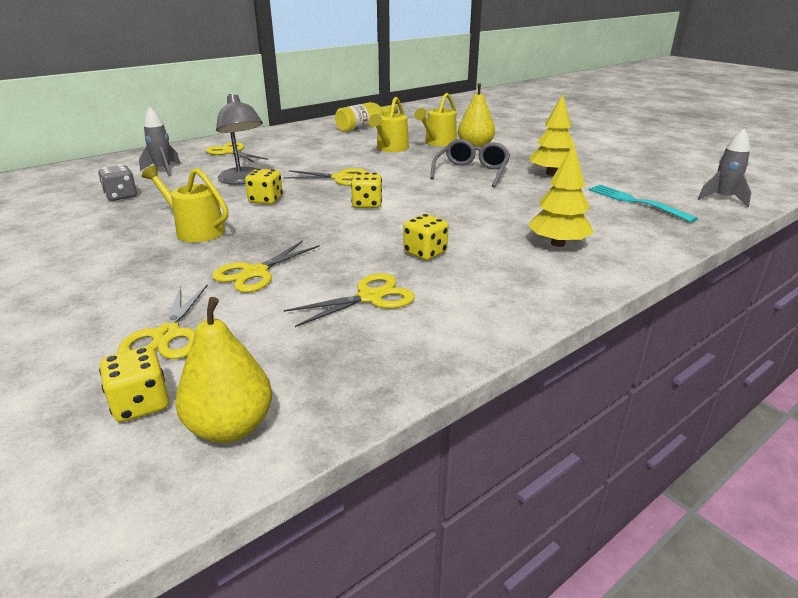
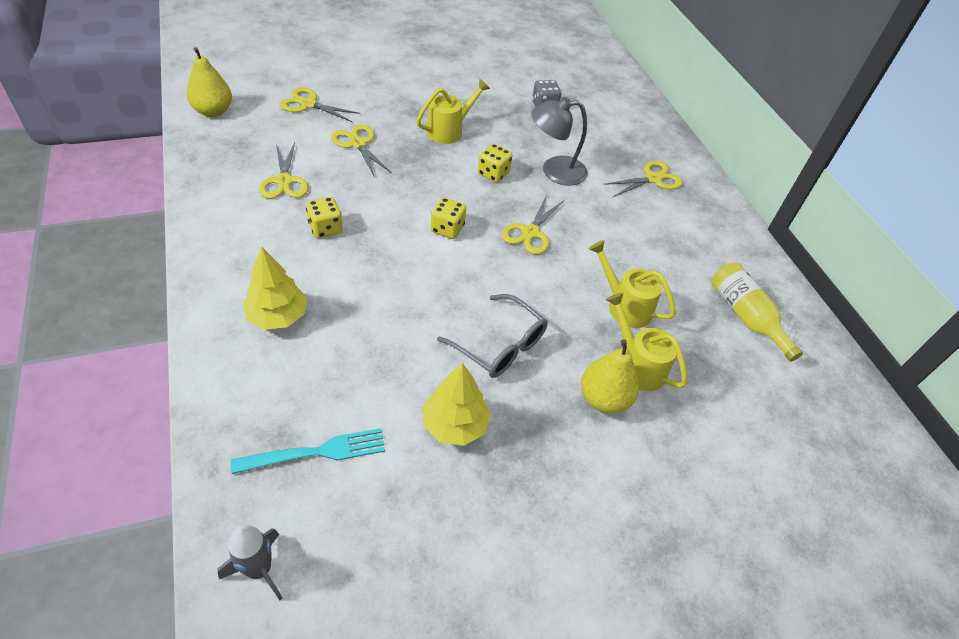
camera: 105 degrees right, 20 degrees up
(141, 404) = (254, 92): yellow dice -> none
(163, 170) = (607, 132): grey rocket -> none

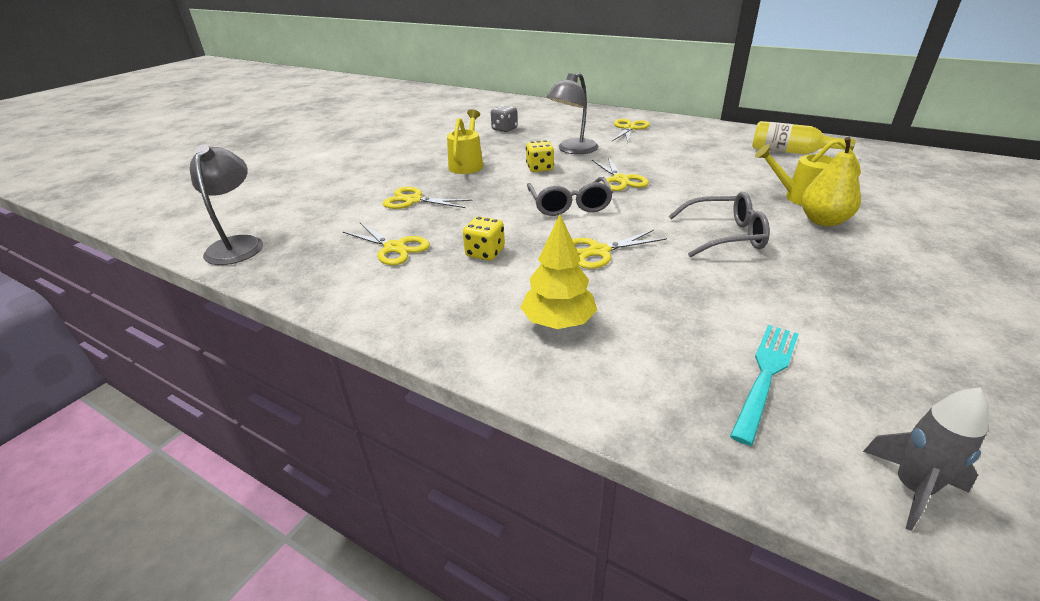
camera: 35 degrees left, 15 degrees down
(213, 111) = (238, 244): yellow pear -> grey lamp
(308, 104) = (327, 201): yellow scissors -> yellow scissors (599, 251)
(447, 229) = (569, 205): yellow dice -> grey glasses
(454, 425) = (795, 289): yellow tree -> none
(624, 306) = (737, 180): yellow watering can -> none

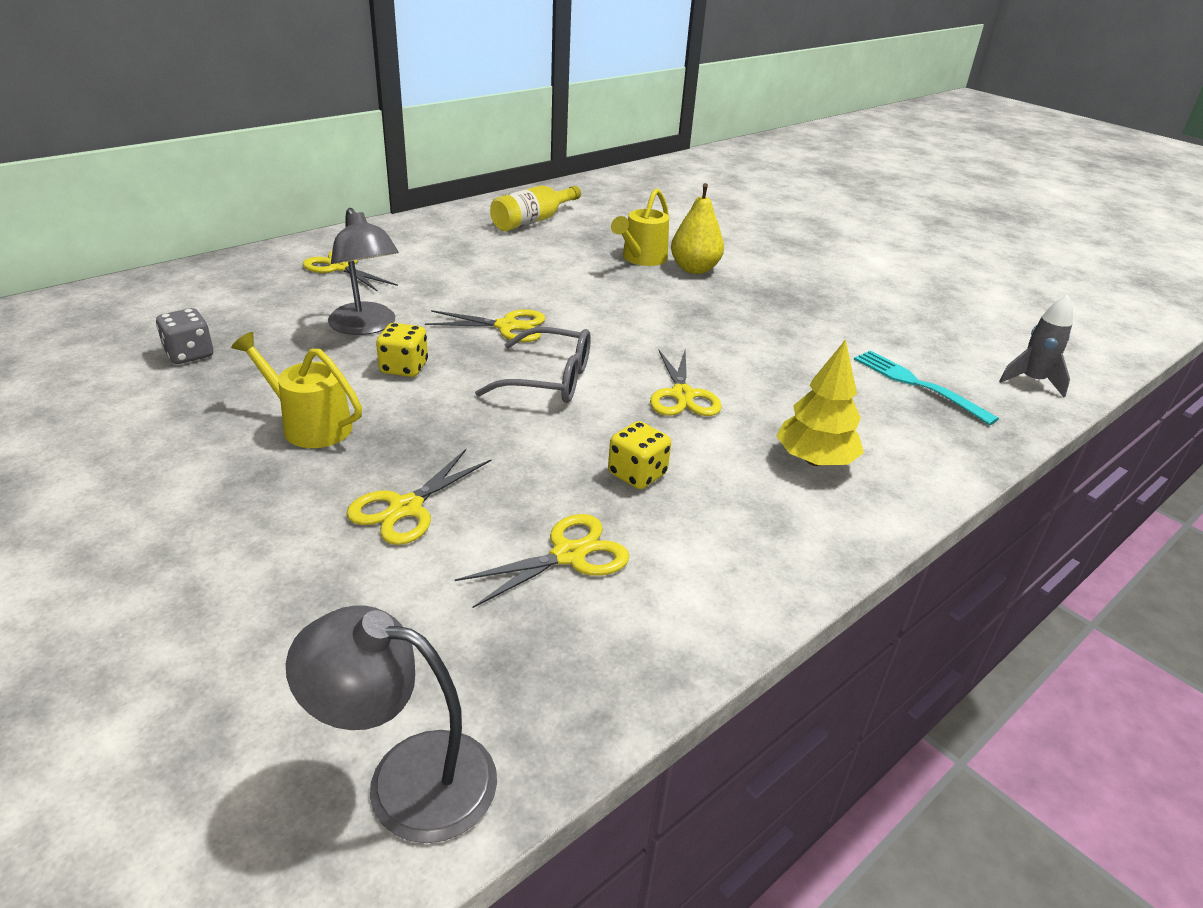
camera: 75 degrees left, 0 degrees up
(725, 235) = (692, 319): grey glasses -> none

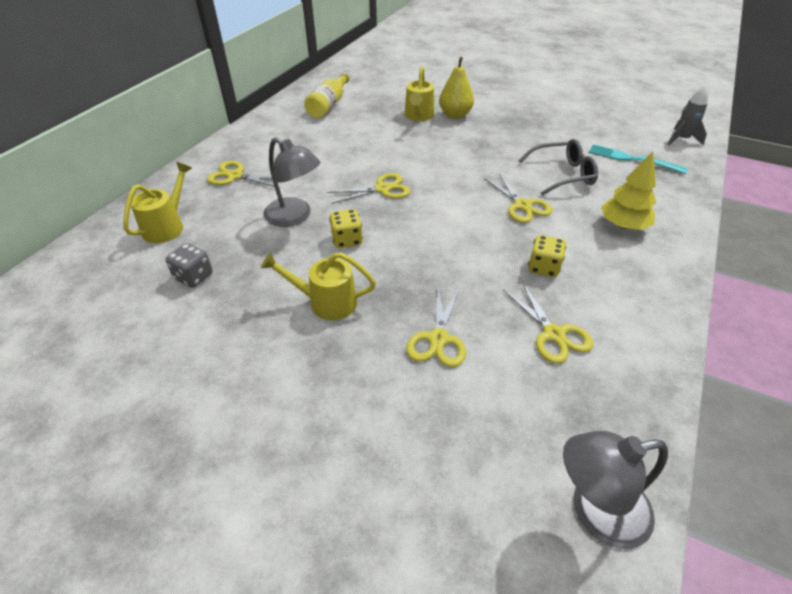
camera: 20 degrees left, 10 degrees up
(213, 297) = (167, 226): none -> yellow watering can
(549, 380) = (441, 219): grey glasses -> grey glasses (563, 174)
(568, 555) = (554, 334): yellow scissors -> yellow scissors turned 120 degrees clockwise

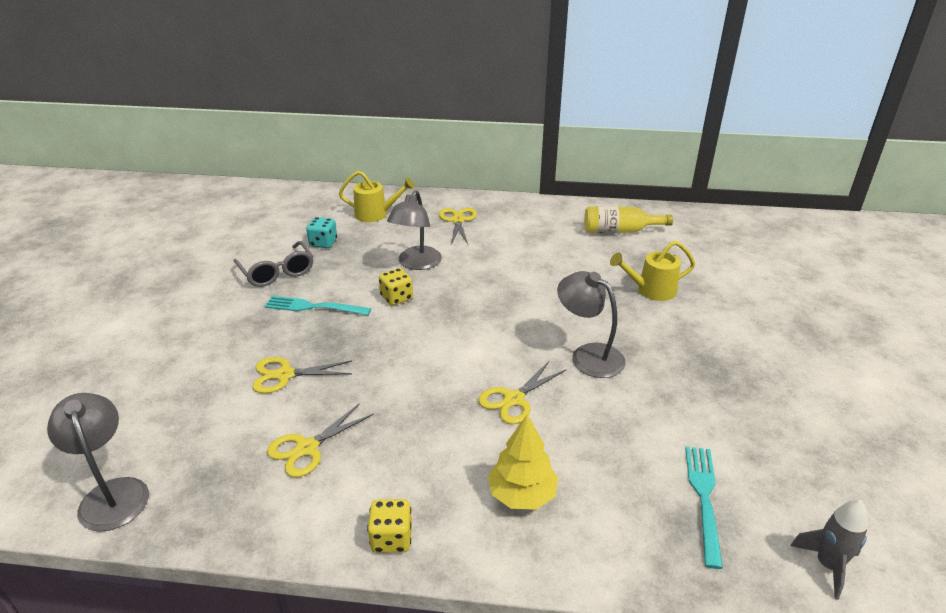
camera: 70 degrees right, 10 degrees down
(194, 277) = (323, 243): grey dice -> turquoise dice
(325, 302) = (313, 307): yellow watering can -> turquoise fork
(382, 189) = (486, 299): yellow scissors -> none
(455, 115) = (679, 316): yellow pear -> none
(483, 161) = (588, 355): none -> grey lamp
(543, 267) = (407, 430): yellow dice -> yellow dice (391, 538)
(563, 174) = (606, 427): grey glasses -> grey glasses (277, 272)

